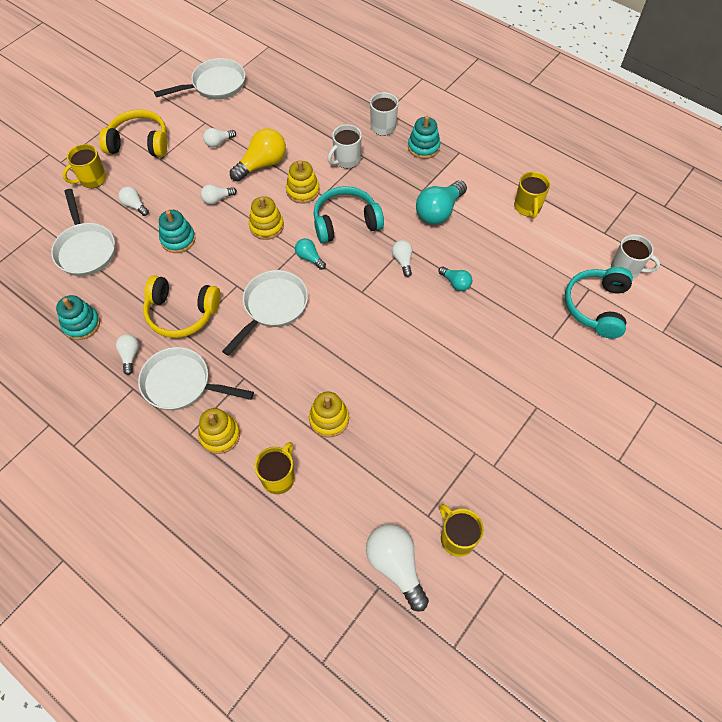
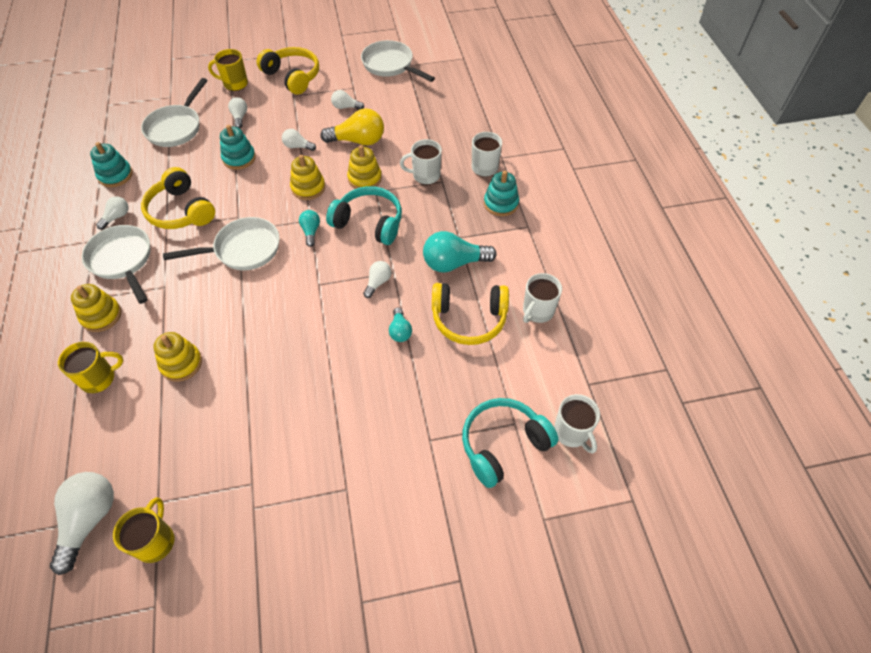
camera: 40 degrees right, 5 degrees down
(215, 85) = (390, 65): white pan -> white pan turned 150 degrees counterclockwise
(490, 243) = (469, 319): none -> yellow headphones
(527, 207) = (537, 311): yellow mug -> white mug

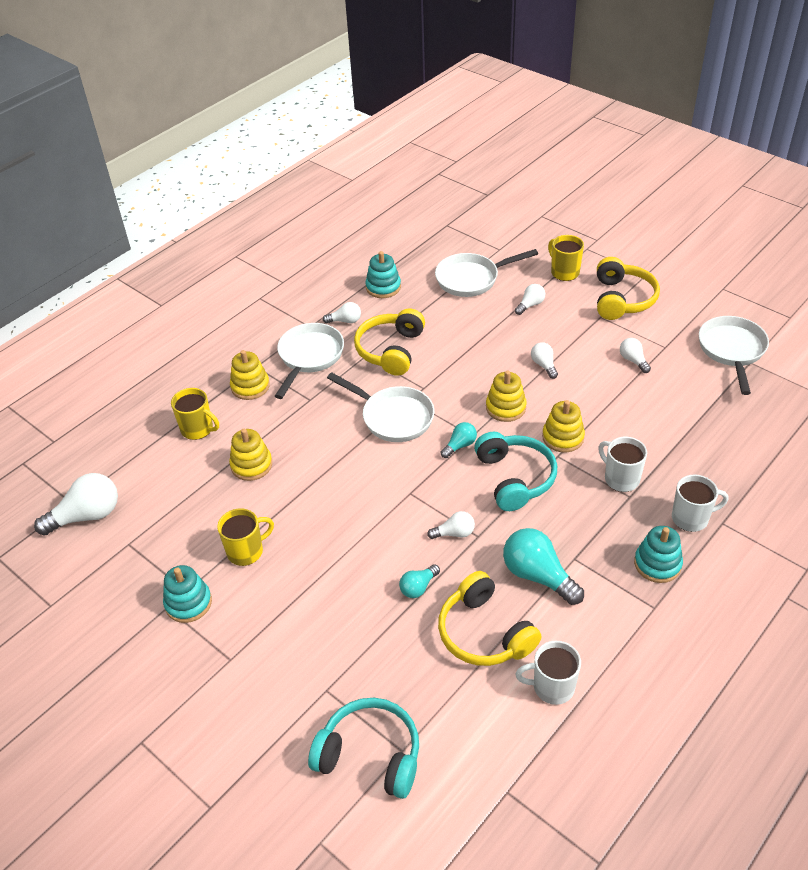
camera: 55 degrees right, 10 degrees down
(156, 541) = (98, 567): yellow mug -> yellow mug (246, 551)
(239, 158) = (485, 340): turquoise stacking toy -> turquoise stacking toy (188, 603)
(358, 141) = (602, 399): yellow light bulb -> none
(572, 433) = (435, 810): white mug -> none

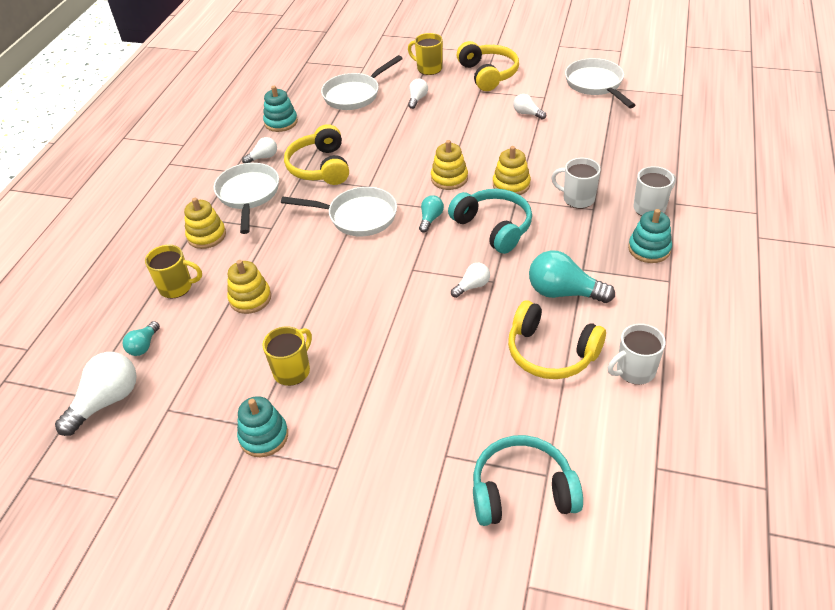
camera: 25 degrees left, 0 degrees up
(418, 587) = (470, 339): turquoise light bulb -> turquoise light bulb (144, 346)
(544, 365) = (459, 138): white light bulb -> none

